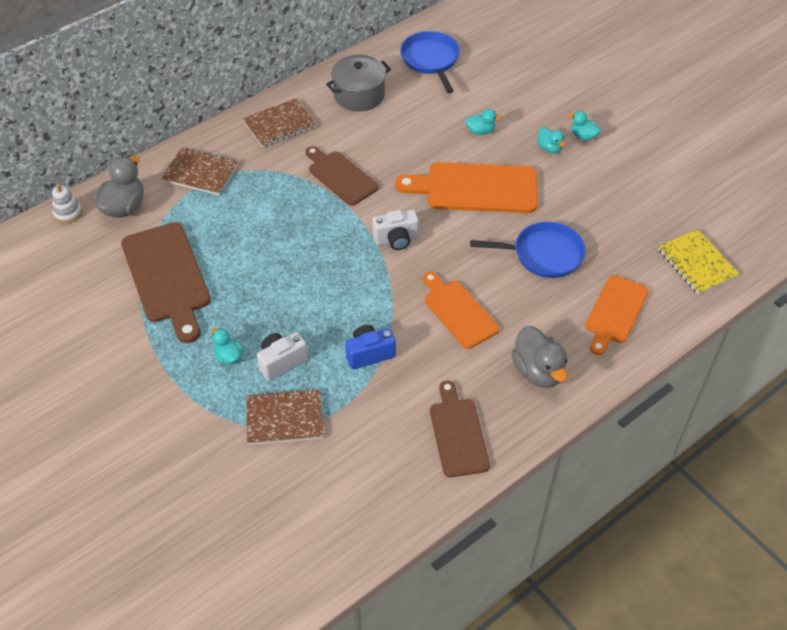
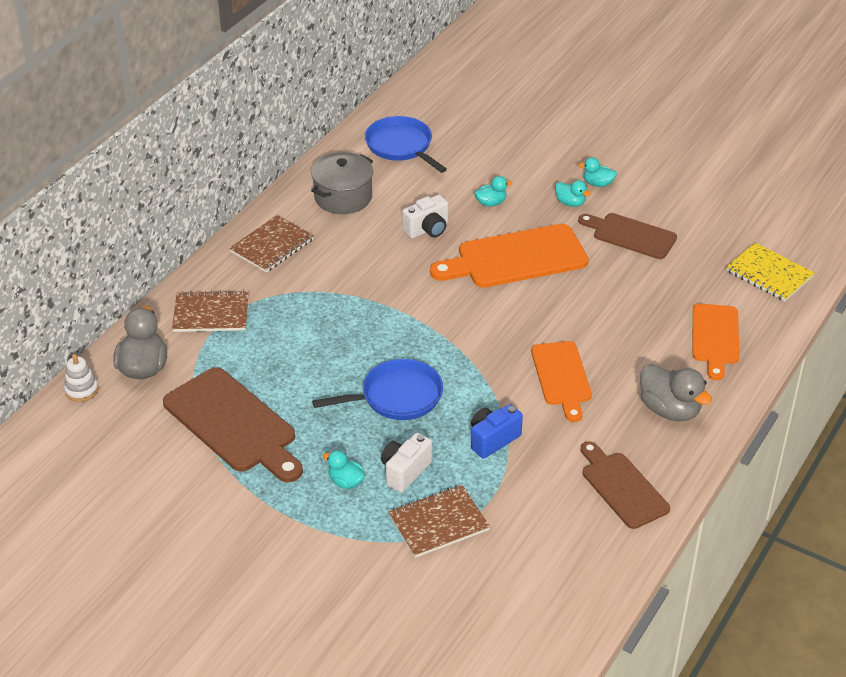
camera: 20 degrees left, 10 degrees down
(340, 176) = (368, 280): brown cutting board -> brown cutting board (631, 235)
(396, 239) = (460, 326): white camera -> white camera (427, 229)
(458, 311) = (561, 377): orange cutting board -> orange cutting board turned 135 degrees counterclockwise
(543, 254) = (617, 303): blue pan -> blue pan (397, 397)

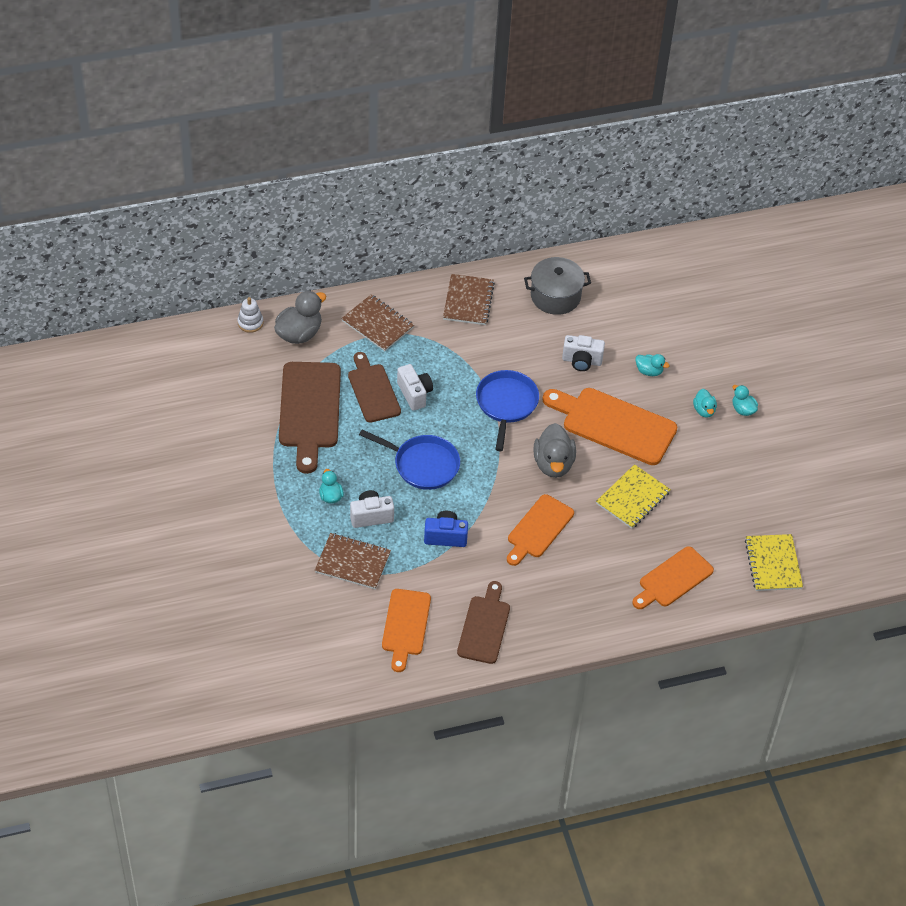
camera: 40 degrees right, 10 degrees up
(272, 246) = (468, 301): brown notebook -> brown notebook turned 75 degrees counterclockwise
(316, 346) = (414, 394): none -> white camera
(401, 146) = (642, 283): blue pan -> blue pan (506, 404)
(555, 540) = (405, 626): none -> orange cutting board
(603, 301) = (633, 498): none -> yellow notebook
(631, 235) = (714, 465): brown cutting board -> brown cutting board (373, 390)
(669, 410) = (578, 602): grey duck -> grey duck (553, 464)

